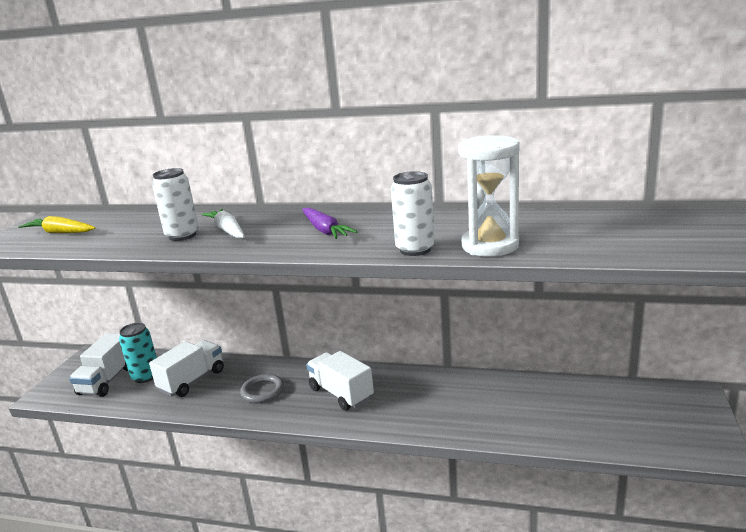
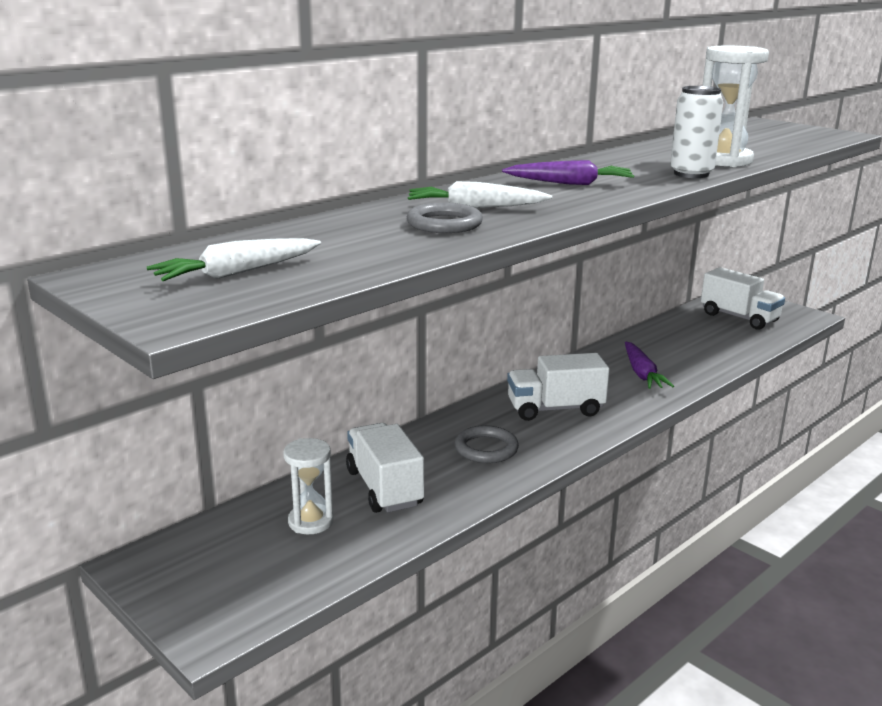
camera: 60 degrees left, 0 degrees up
(60, 232) = (236, 273): yellow carrot -> white carrot
(107, 380) = (267, 558): white truck -> white truck (739, 318)
(146, 376) = (311, 522): turquoise can -> white hourglass
(182, 235) = (444, 224): white can -> grey ring
(442, 406) = (642, 374): none -> purple carrot

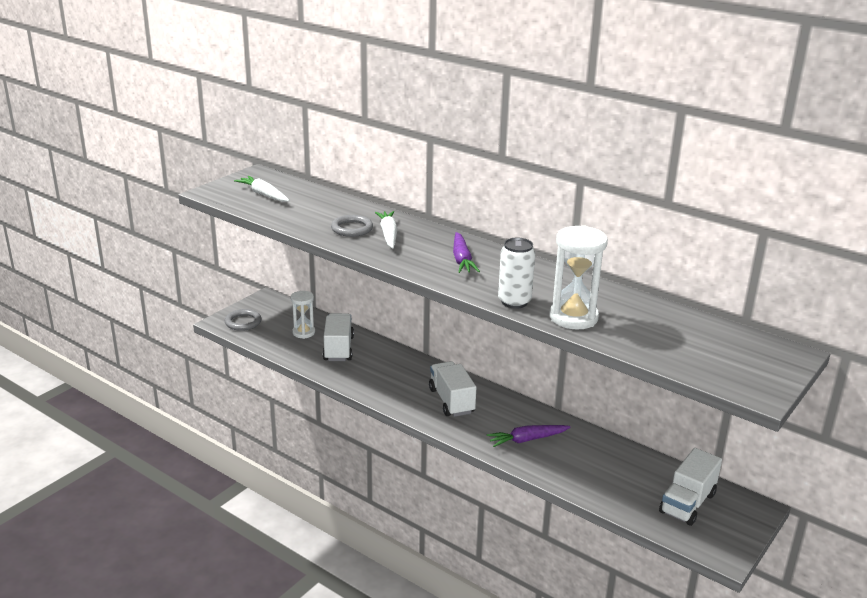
camera: 80 degrees right, 5 degrees up
(384, 488) = (338, 349): white truck -> white truck turned 60 degrees counterclockwise
(486, 448) = (390, 377): grey ring -> grey ring (243, 322)

